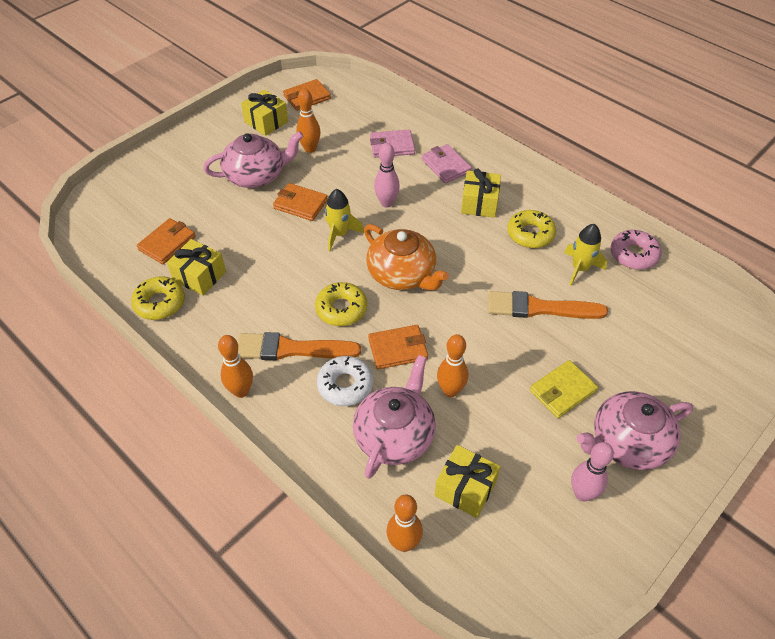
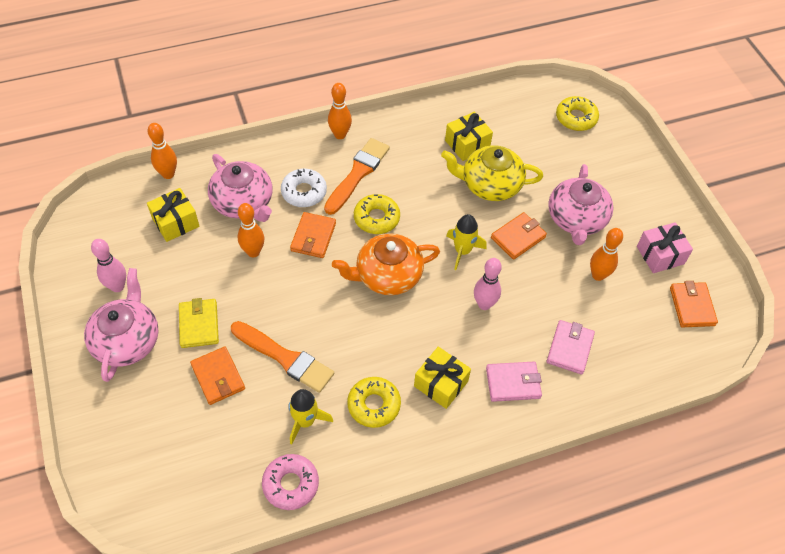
camera: 115 degrees right, 5 degrees up
(160, 303) = (452, 115): yellow donut -> yellow donut (576, 118)
(167, 243) = (516, 135): orange wallet -> orange wallet (218, 377)
(247, 242) = (490, 185): none -> yellow teapot
(266, 122) = (660, 255): yellow gift -> pink gift
(539, 308) = (285, 358): orange brush -> orange brush turned 90 degrees clockwise

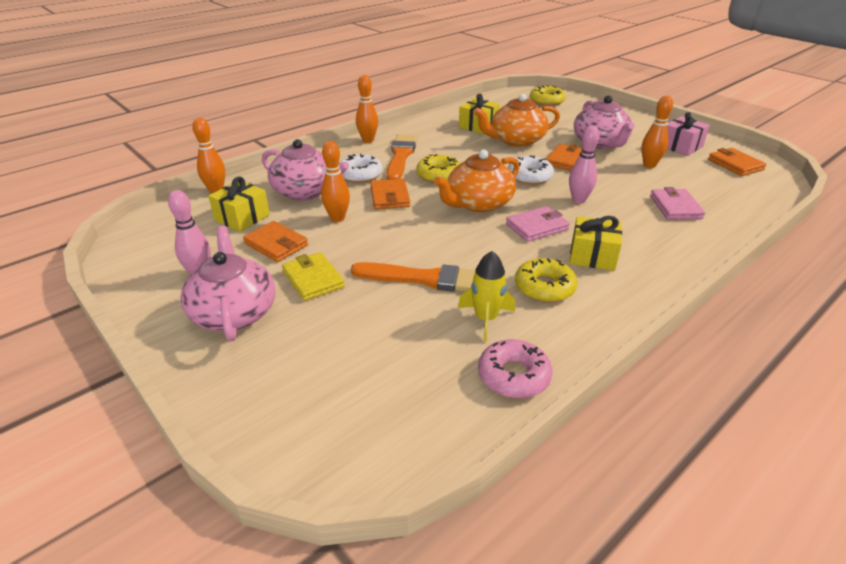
camera: 20 degrees left, 20 degrees down
(218, 377) = (362, 312): orange wallet -> orange wallet (276, 244)
(462, 251) = (529, 176): yellow rocket -> white donut
(490, 185) = (516, 140): yellow teapot -> orange teapot
(513, 383) = (654, 239): pink wallet -> pink wallet (537, 227)

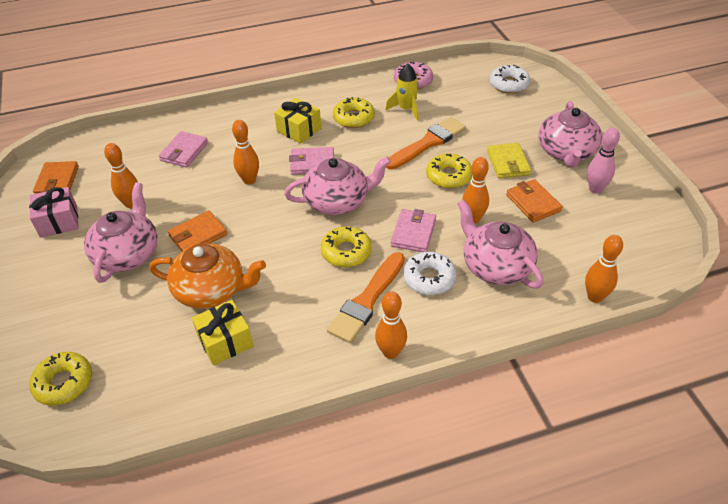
camera: 155 degrees left, 10 degrees up
(242, 217) = (563, 245): yellow gift -> none
(380, 248) = (448, 176): none -> yellow donut
(390, 197) = (413, 233): orange wallet -> pink wallet
(425, 279) = (427, 143): orange brush -> orange brush turned 105 degrees clockwise
(478, 203) = (337, 201): orange teapot -> pink teapot
(529, 176) = (259, 222): white donut -> white donut (509, 84)
(578, 200) = (249, 180): pink bowling pin -> orange bowling pin

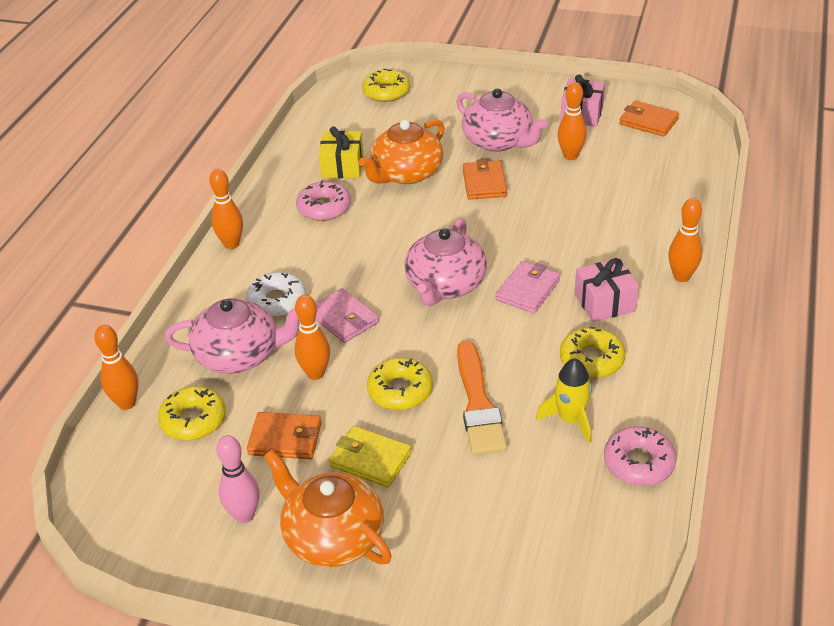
camera: 125 degrees right, 5 degrees down
(184, 152) = (633, 206): pink wallet -> none
(249, 180) = (539, 236): orange bowling pin -> orange bowling pin (681, 277)
(296, 318) = (324, 208): none -> pink donut
(299, 130) = (604, 302): yellow gift -> pink gift
(346, 252) = (367, 263): yellow donut -> yellow donut (193, 420)
(367, 300) = (297, 253): orange brush -> none
(509, 84) = (541, 577): white donut -> none
(566, 152) = (332, 536): pink teapot -> orange teapot

